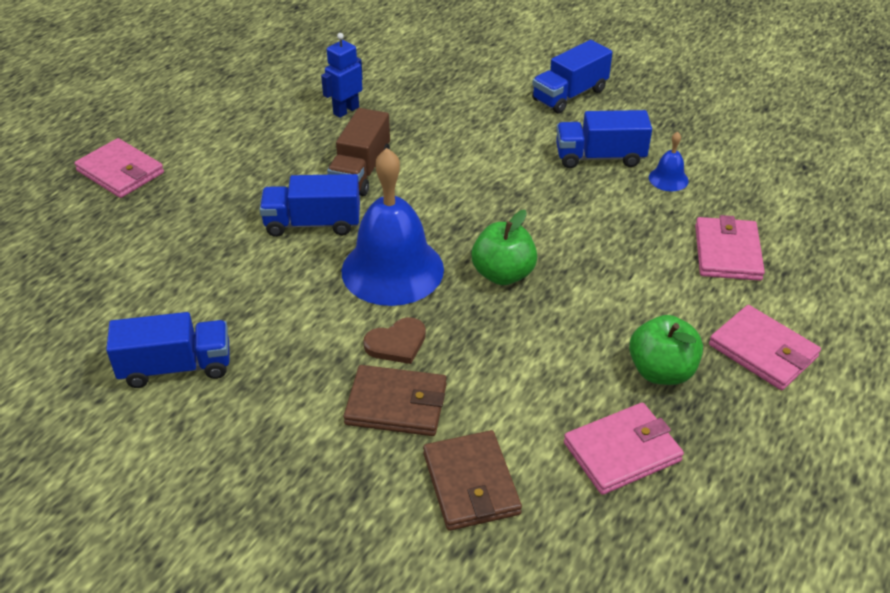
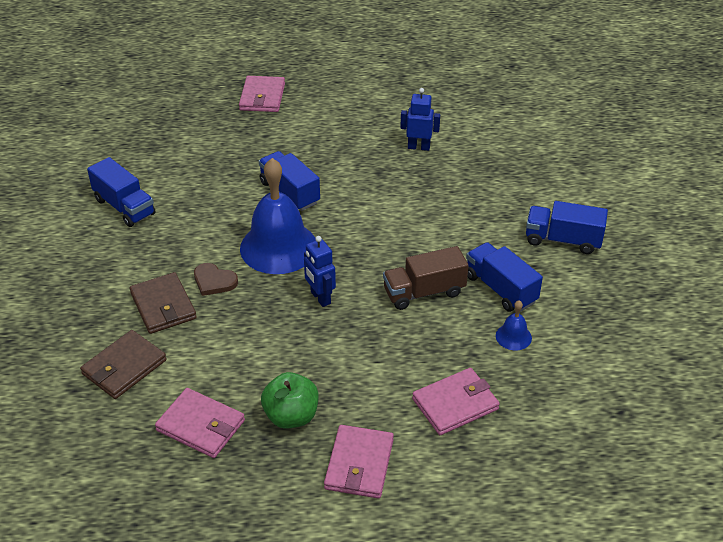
camera: 55 degrees right, 0 degrees up
(360, 172) = (360, 186): brown truck -> brown truck (424, 292)
(503, 274) = (320, 298): green apple -> blue robot

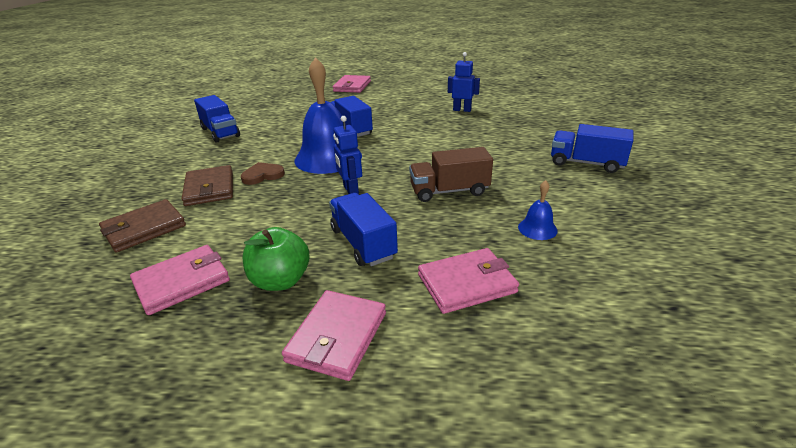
camera: 10 degrees right, 10 degrees down
(201, 426) = (182, 282): pink wallet -> pink wallet turned 75 degrees counterclockwise
(214, 281) = (263, 175): brown heart -> brown heart turned 120 degrees clockwise
(500, 289) = (525, 192): blue truck -> blue truck (363, 243)

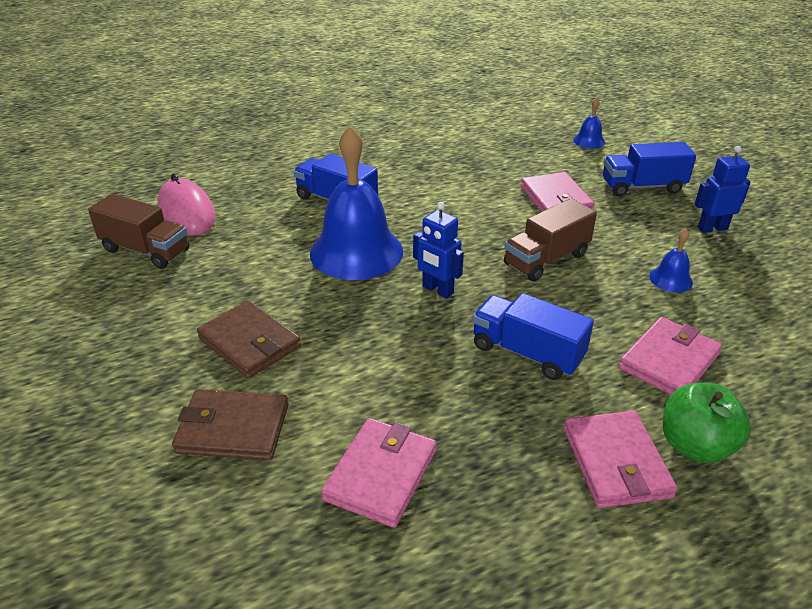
camera: 30 degrees left, 5 degrees up
(144, 228) = (233, 428): brown wallet -> brown wallet turned 75 degrees clockwise
(220, 132) = (146, 250): blue truck -> brown truck
(263, 119) = (187, 212): none -> pink mouse
(263, 175) = (300, 301): brown heart -> none
(281, 281) = (491, 428): green apple -> green apple (695, 445)
(352, 86) = (255, 128): pink wallet -> pink wallet (555, 199)
(462, 110) = (444, 140): blue robot -> blue robot (712, 228)
(574, 127) = (589, 141): none -> blue bell

